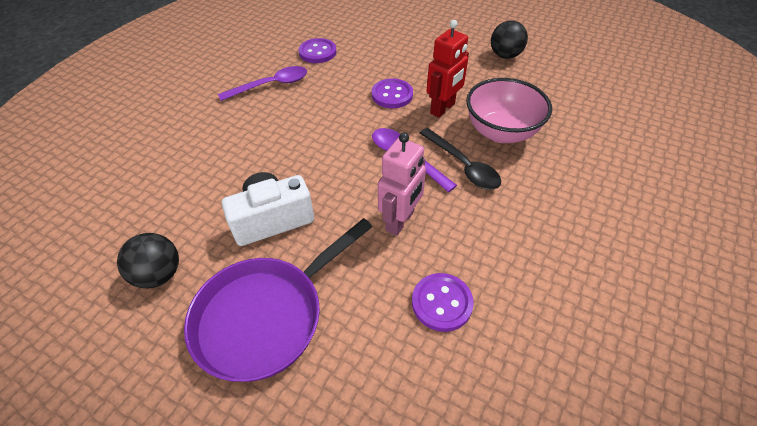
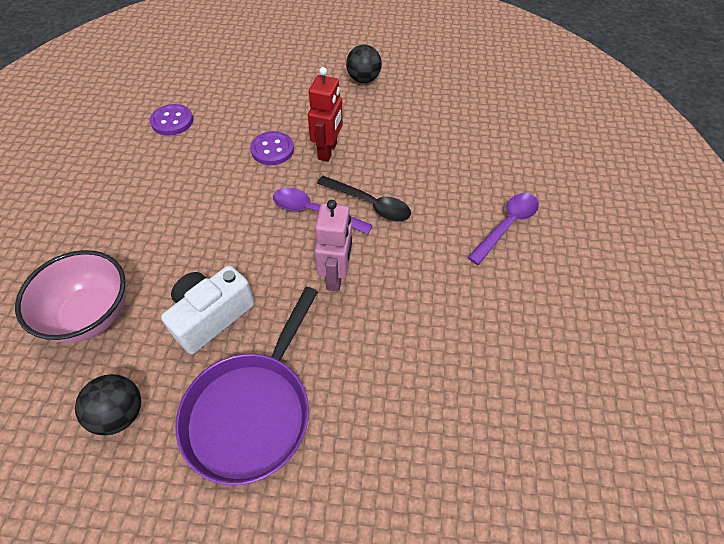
camera: 25 degrees left, 5 degrees up
(271, 85) = (138, 172): purple spoon -> purple spoon (507, 225)
(441, 303) = (403, 338): purple button -> none
(501, 132) = (390, 161): pink bowl -> pink bowl (92, 315)

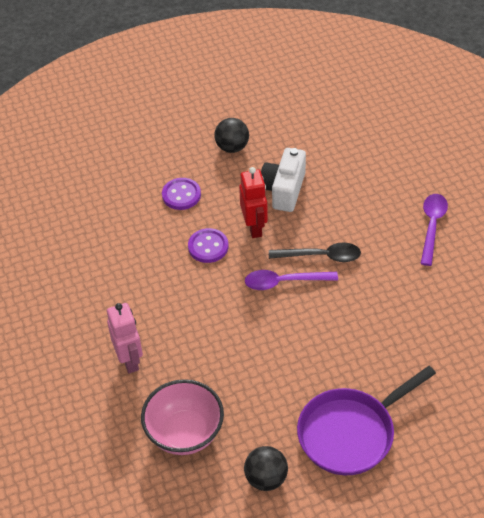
camera: 25 degrees left, 5 degrees down
(172, 121) = (98, 260): purple button -> purple button (181, 195)
(211, 316) = (272, 391): white camera -> white camera (283, 190)
(252, 411) = (351, 433): purple pan -> purple pan turned 60 degrees clockwise
(336, 276) = (337, 321): pink robot -> pink robot (130, 360)

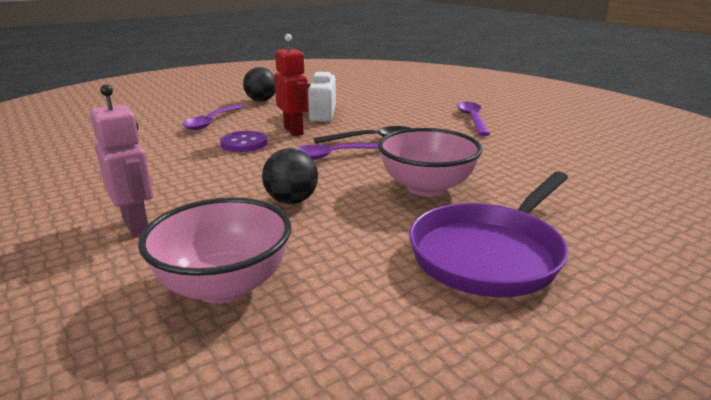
camera: 15 degrees left, 25 degrees down
(181, 195) = (211, 122): purple button -> purple spoon
(266, 478) = (382, 322): black ball -> black ball (291, 201)
(340, 346) = (426, 188): none -> pink bowl

